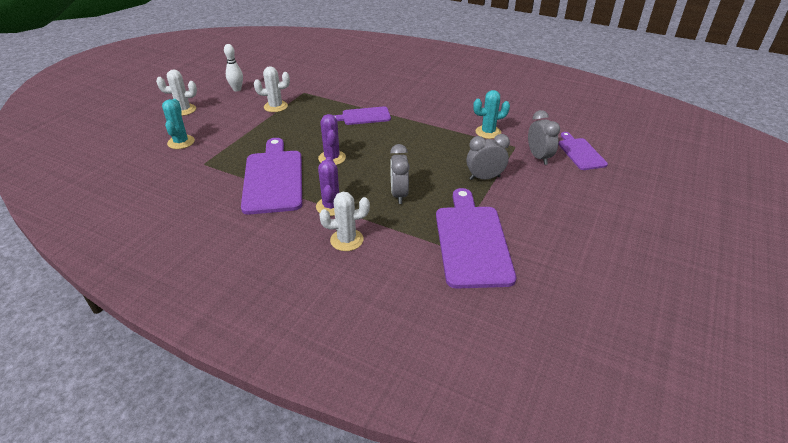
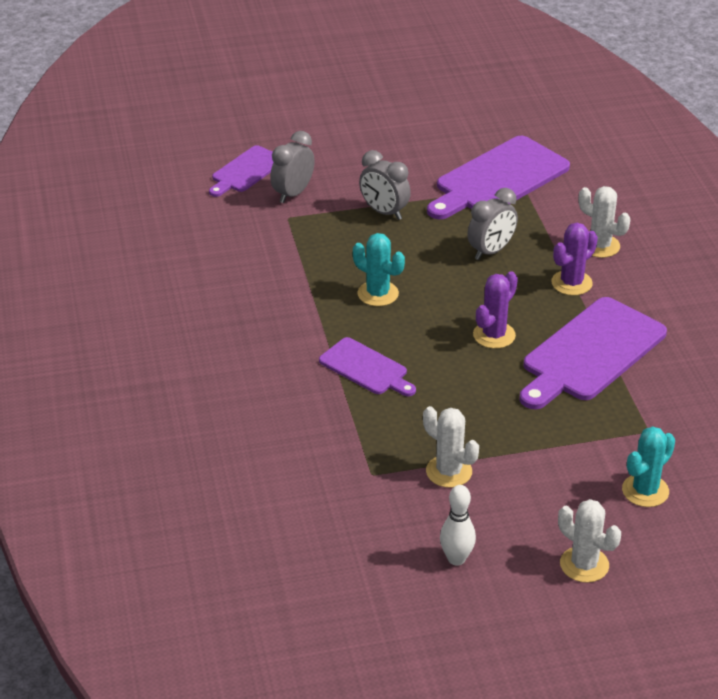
camera: 130 degrees left, 0 degrees up
(488, 132) = (277, 248): turquoise cactus -> turquoise cactus (378, 294)

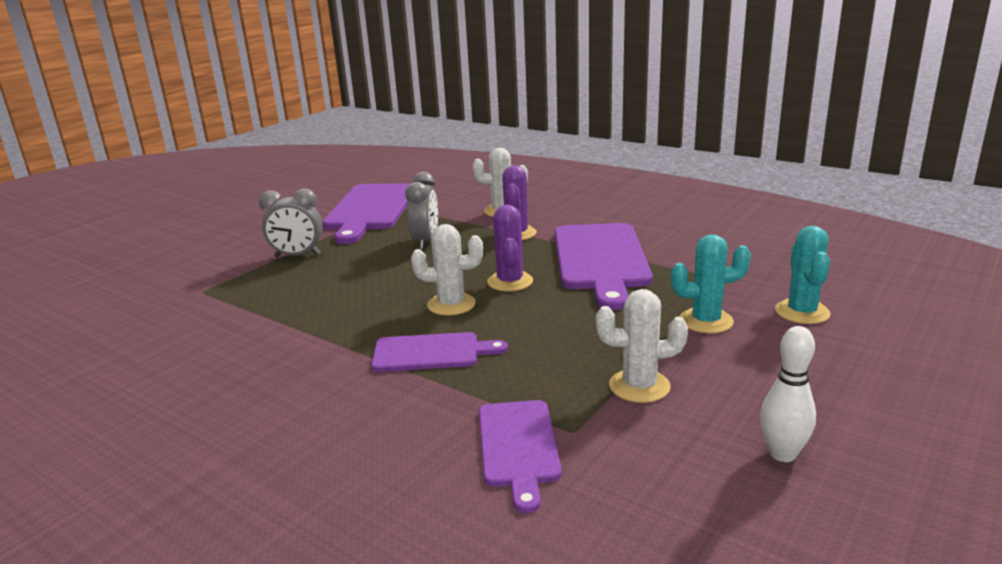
camera: 40 degrees left, 15 degrees down
(246, 171) = (118, 281): purple cutting board -> purple cutting board (518, 446)
(293, 193) = (189, 276): grey clock -> none
(378, 294) = (365, 301): turquoise cactus -> turquoise cactus (706, 321)
(584, 565) = (877, 386): white cactus -> white cactus (451, 305)

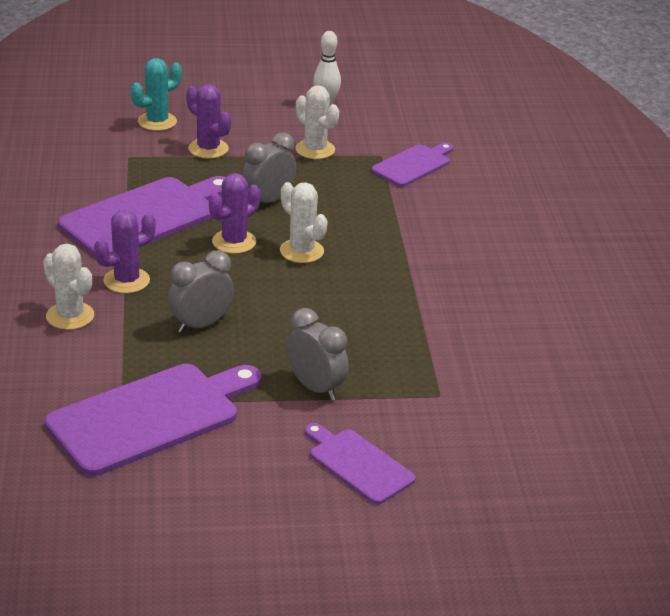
camera: 135 degrees left, 10 degrees up
(431, 353) = (371, 228): purple cutting board -> purple cutting board (358, 464)
(557, 318) = (268, 201): none -> grey clock
(706, 321) = (208, 149): turquoise cactus -> purple cactus

